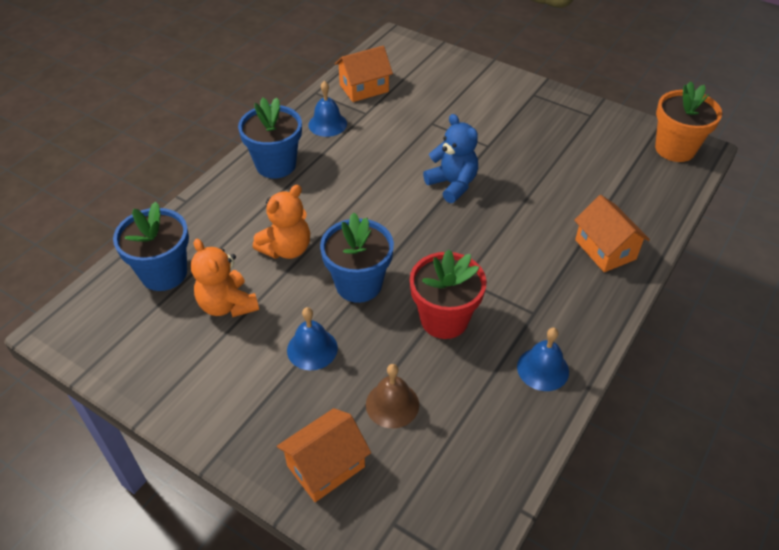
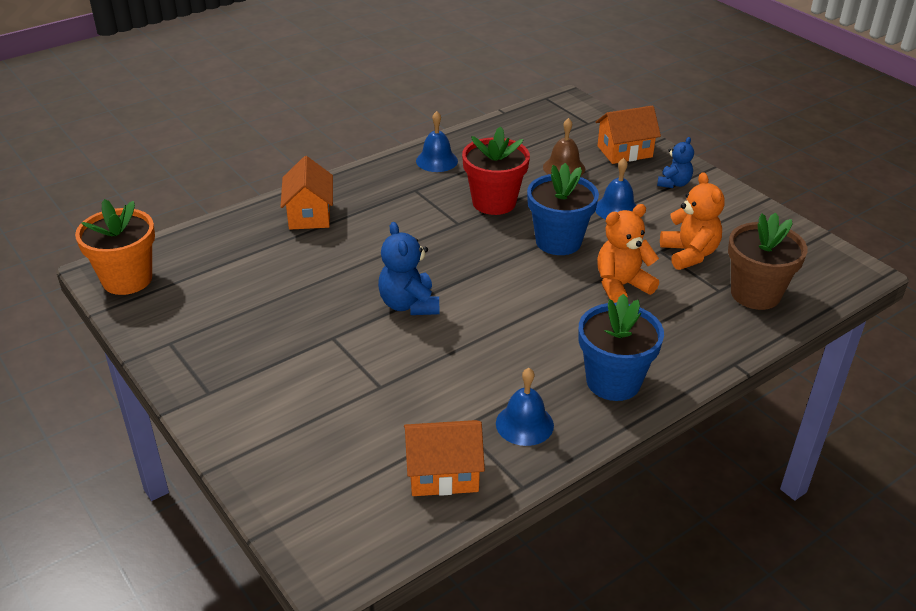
camera: 160 degrees left, 10 degrees down
(164, 273) = (755, 294): blue flower pot -> brown flower pot
(253, 416) = (674, 183): none -> blue teddy bear

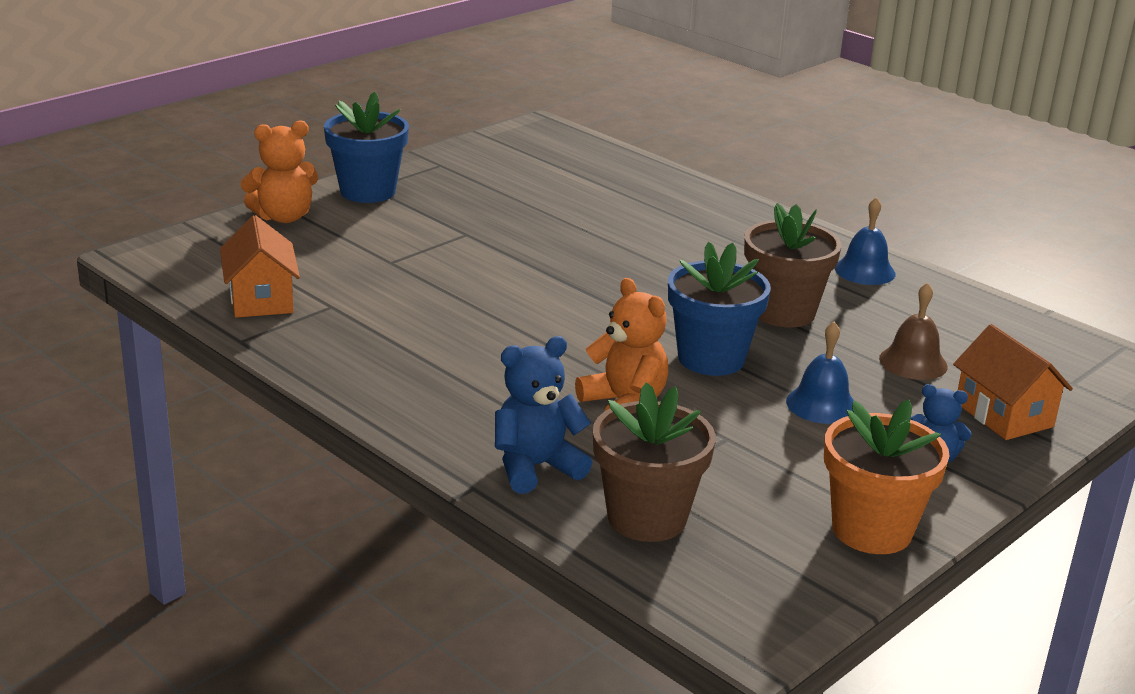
camera: 80 degrees right, 10 degrees down
(127, 279) = (532, 137): orange flower pot -> orange flower pot (872, 530)
(309, 214) = (690, 206): orange house -> none
(409, 304) = (535, 269): blue teddy bear -> blue teddy bear (535, 467)
(494, 202) = (783, 312): red flower pot -> brown flower pot
(524, 424) = (338, 340): blue bell -> none
(613, 381) = (419, 395): blue flower pot -> blue flower pot (368, 191)
(689, 254) = (729, 463): orange teddy bear -> orange teddy bear (283, 217)

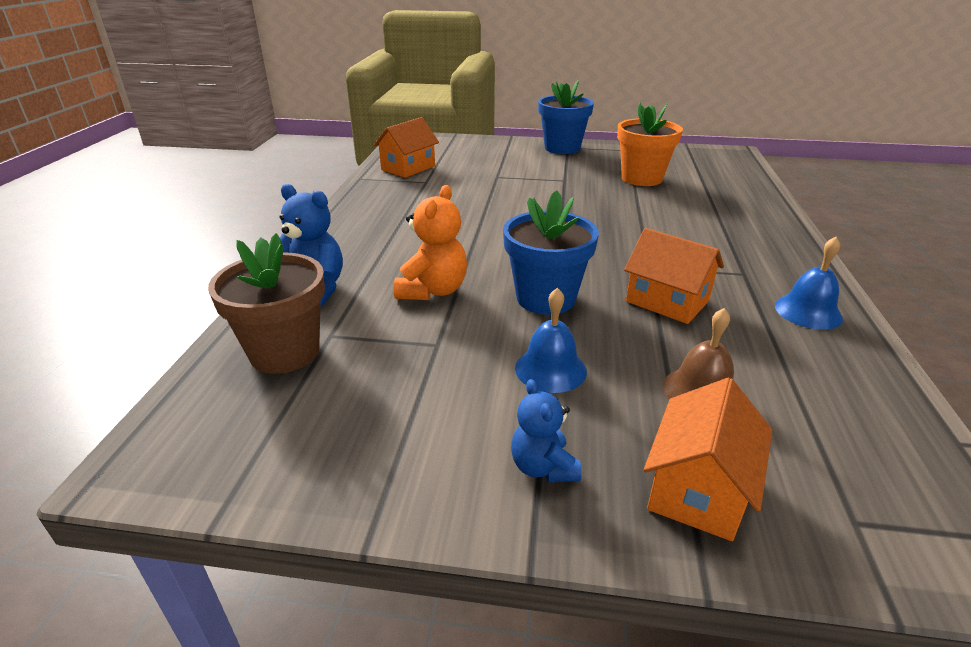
camera: 55 degrees right, 5 degrees up
(283, 217) = (499, 144): orange teddy bear -> none
(783, 312) = (667, 301): brown flower pot -> orange house
(872, 530) = (366, 474): orange flower pot -> orange flower pot (641, 178)

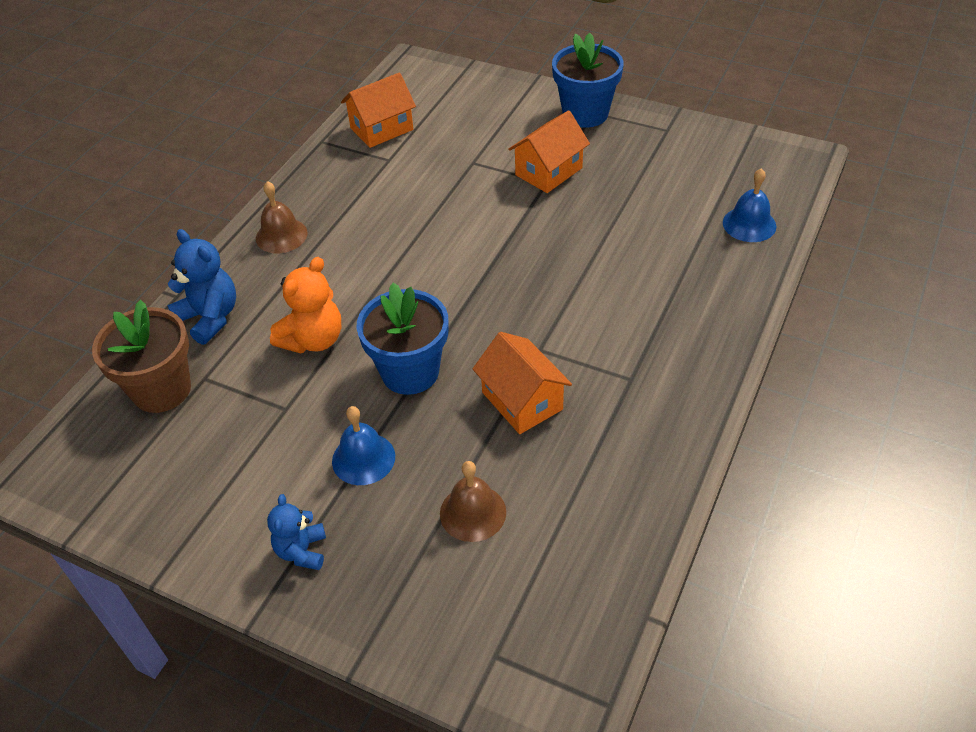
camera: 20 degrees right, 15 degrees up
(357, 231) = (281, 235): none -> brown bell
(641, 178) = (641, 194): orange flower pot -> none
(698, 489) = (401, 599): orange house -> orange house (548, 171)
(808, 311) = (650, 445): blue bell -> blue bell (749, 224)

